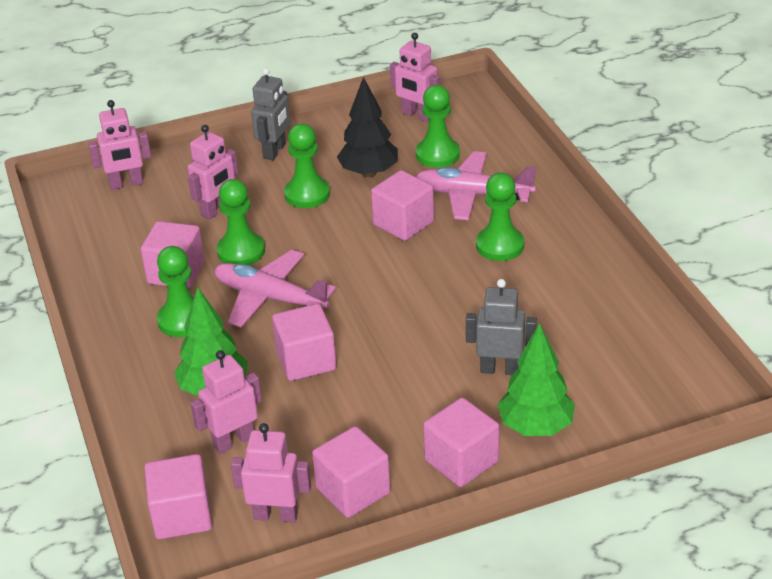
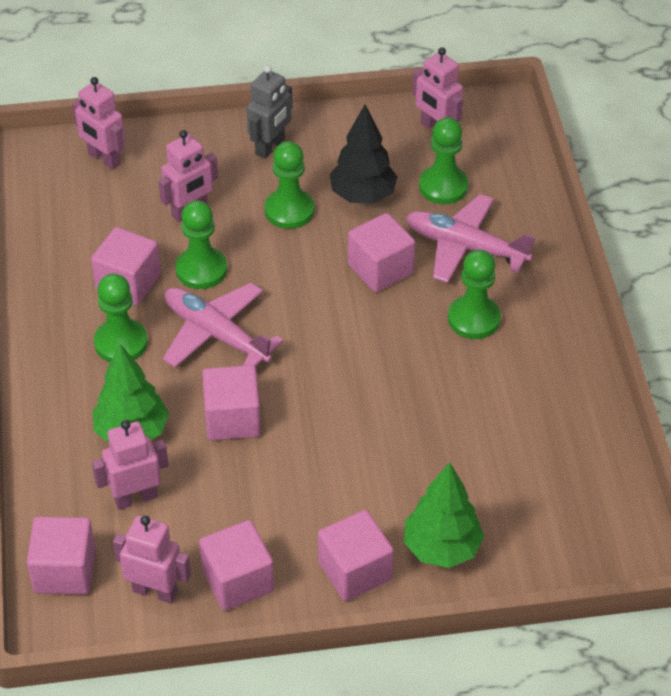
camera: 10 degrees right, 10 degrees up
(126, 184) = (104, 159): pink robot -> pink robot turned 45 degrees clockwise
(500, 369) = (426, 472): grey robot -> none

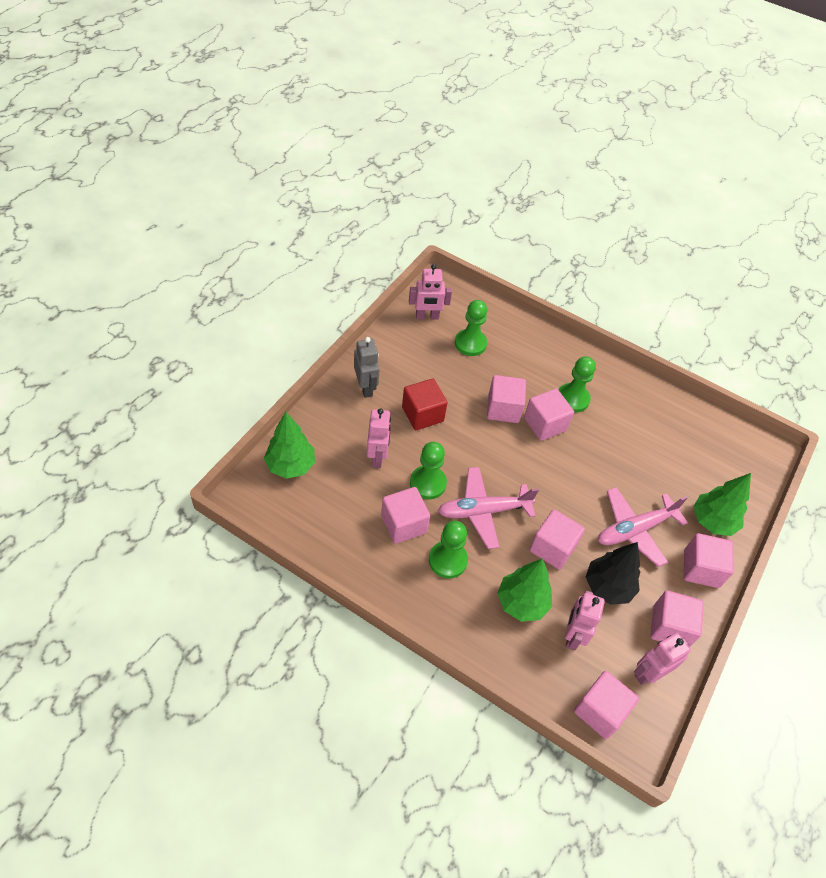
camera: 55 degrees left, 5 degrees up
(104, 159) = (290, 466): pink robot -> green tree
(289, 210) = (422, 414): green pawn -> red cube
(362, 196) = (443, 378): black tree -> black tree (608, 587)
(402, 316) = (545, 424): none -> pink cube
(465, 247) = (520, 366): pink plane -> pink plane (634, 529)

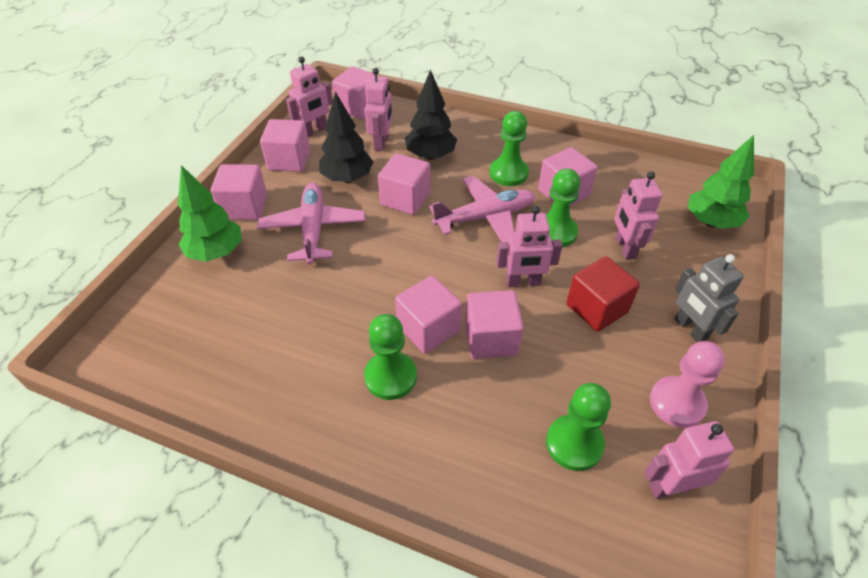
camera: 175 degrees right, 5 degrees down
(401, 350) = (677, 403): none -> pink pawn
(469, 444) = (523, 282): none -> pink robot
(521, 603) = (431, 156): green tree -> black tree
(634, 529) = (313, 229): pink plane -> pink plane turned 60 degrees counterclockwise

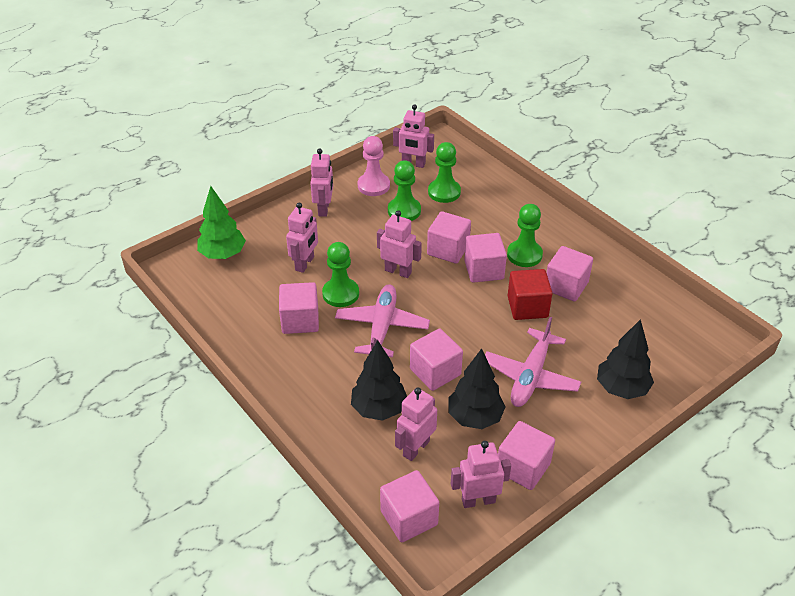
camera: 150 degrees left, 5 degrees down
(216, 252) = (621, 389): green tree -> black tree
(245, 207) = (585, 426): pink cube -> pink cube (566, 286)
(485, 217) = (382, 327): pink plane -> pink plane turned 90 degrees clockwise
(508, 173) = (326, 358): green pawn -> green pawn (404, 211)
(596, 308) = (366, 239): red cube -> red cube (527, 307)
(690, 329) = (324, 209): grey robot -> pink robot

